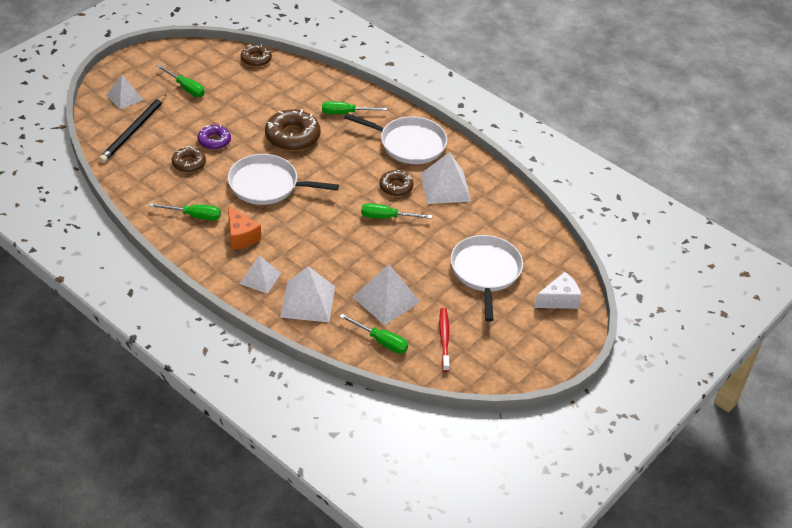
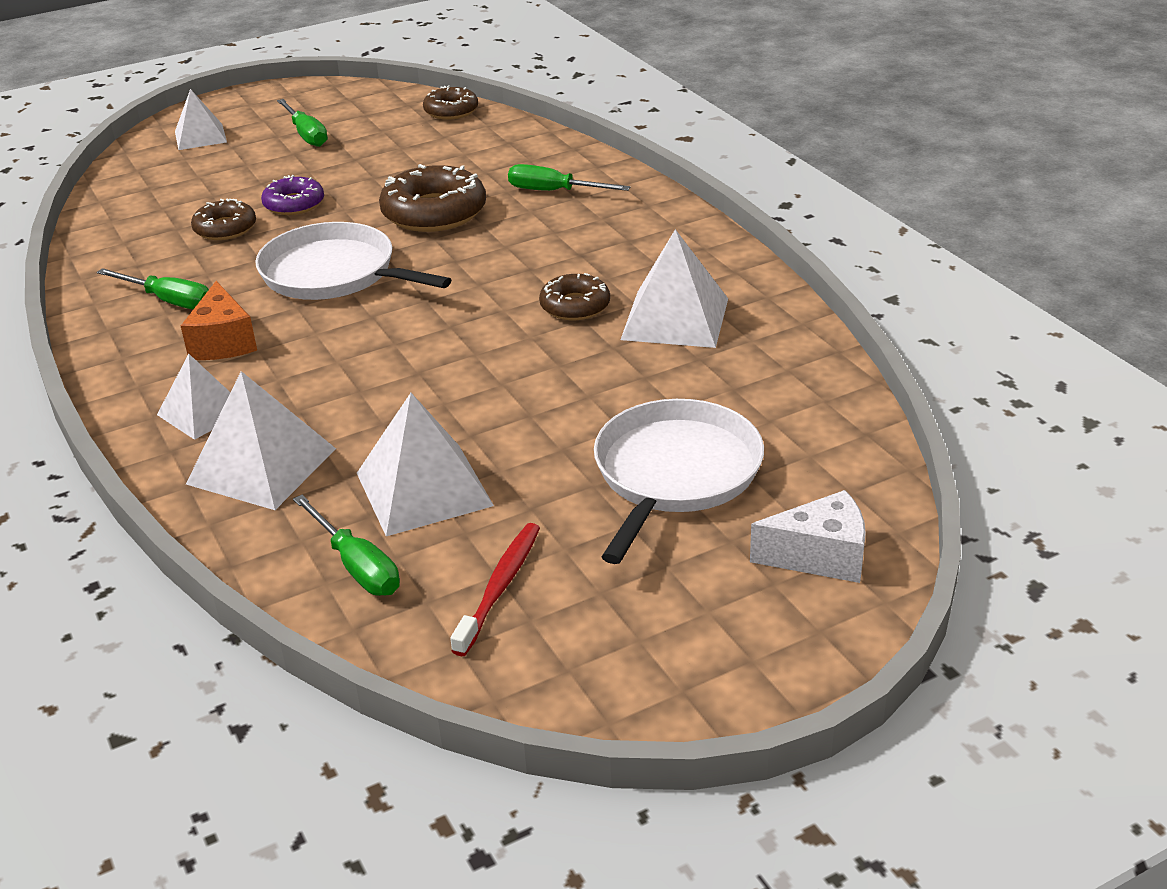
camera: 25 degrees right, 10 degrees down
(133, 131) = (175, 178): black pencil -> none
(387, 217) = (523, 350): green screwdriver -> none
(409, 144) = (644, 246): white pan -> none

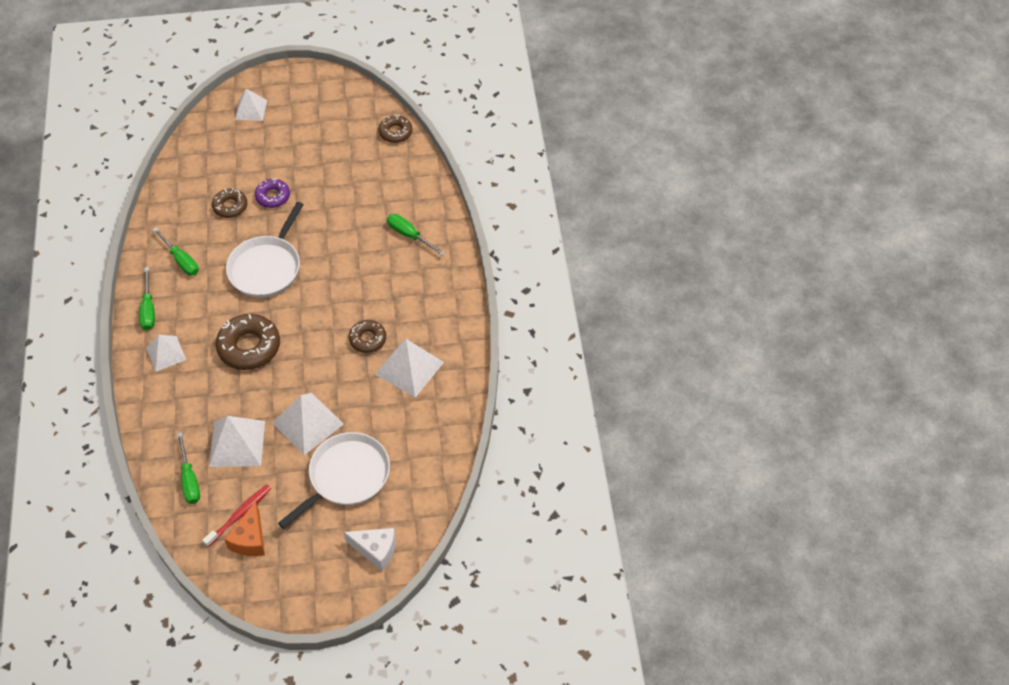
camera: 20 degrees right, 20 degrees up
(223, 342) = (193, 304): orange cheese -> orange cheese (250, 539)
(262, 466) = (177, 401): white pyramid -> white pyramid (308, 423)
(306, 135) = (307, 129): green screwdriver -> green screwdriver (148, 309)
(334, 273) = (267, 267): white pan -> white pan turned 120 degrees counterclockwise
(434, 212) = (339, 231): brown donut -> brown donut (249, 347)

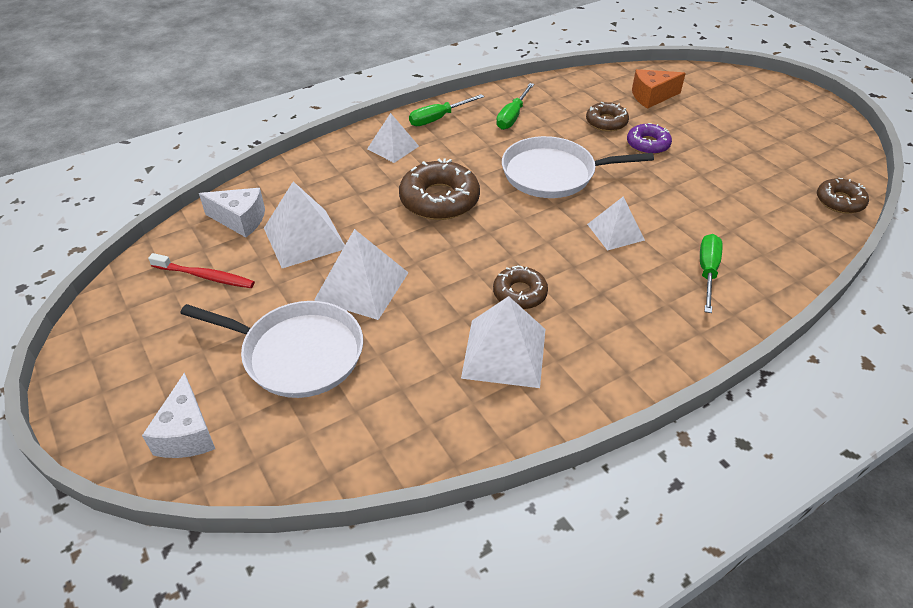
camera: 65 degrees right, 10 degrees down
(189, 479) = (240, 220): green screwdriver -> white cheese
(250, 539) = (172, 298): orange cheese -> orange cheese (651, 97)
(251, 109) = (737, 92): white pyramid -> white pyramid (615, 232)

